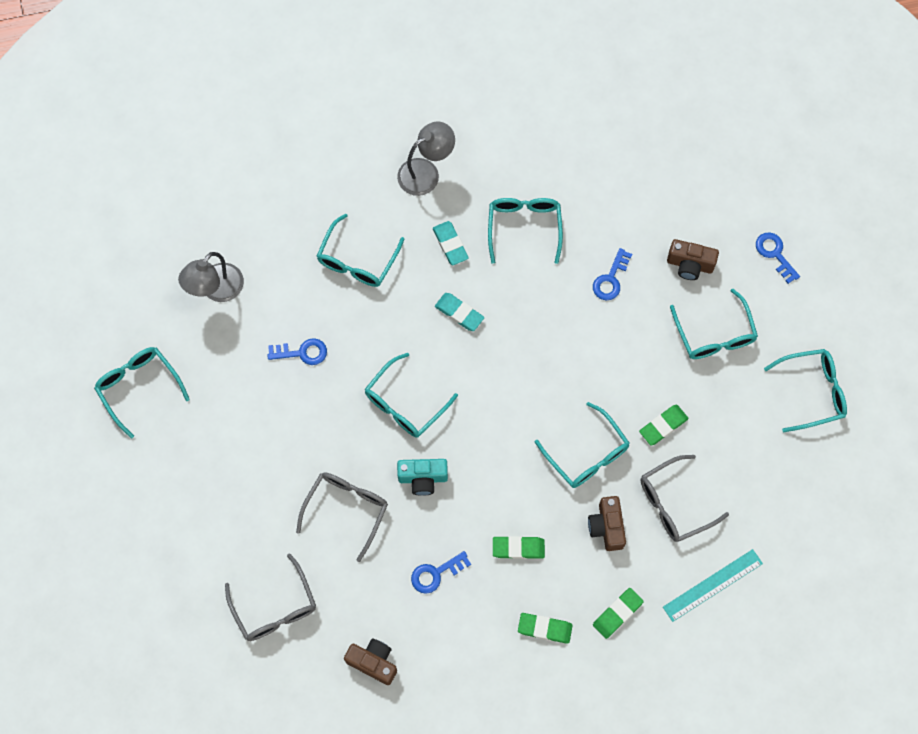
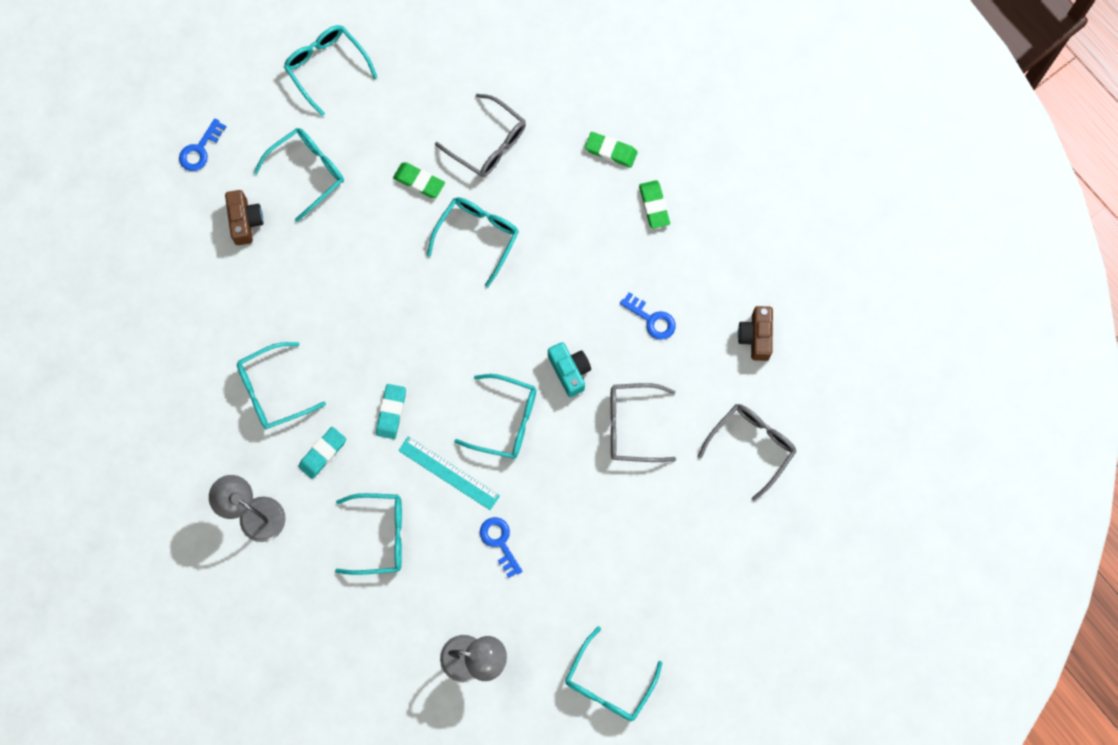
camera: 115 degrees left, 5 degrees up
(518, 548) = (593, 258): green eraser -> none
(606, 527) = (537, 191): brown camera -> none
(610, 279) = (292, 287): blue key -> none
(712, 585) = (547, 83): turquoise ruler -> turquoise ruler (448, 473)

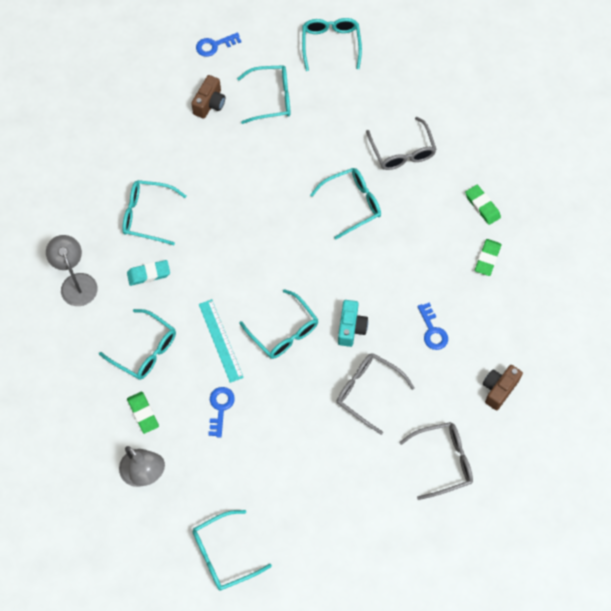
camera: 35 degrees right, 10 degrees down
(391, 412) = (212, 277): turquoise eraser -> none
(419, 181) = (339, 147): green eraser -> green eraser (143, 413)

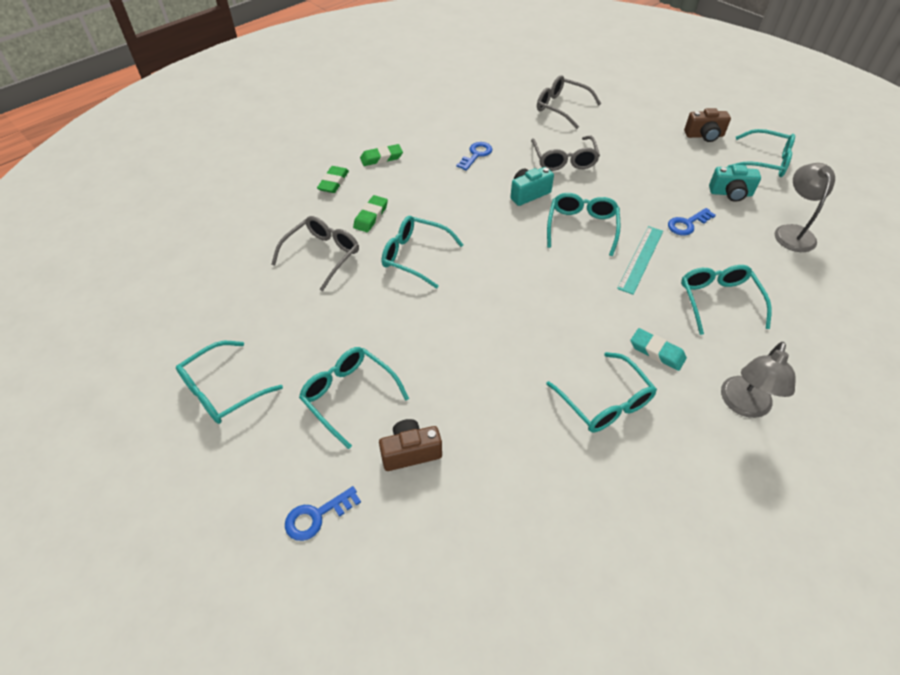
camera: 130 degrees left, 15 degrees down
(143, 413) = (760, 264): green eraser -> green eraser (371, 216)
(214, 45) = (316, 516): blue key -> blue key turned 120 degrees clockwise
(218, 478) = (730, 193): none -> turquoise camera
(499, 389) = (480, 108): brown camera -> brown camera (704, 136)

